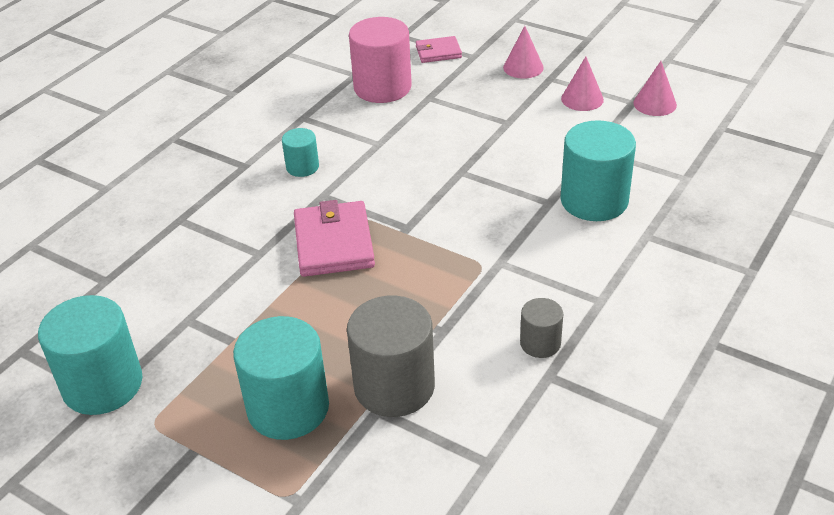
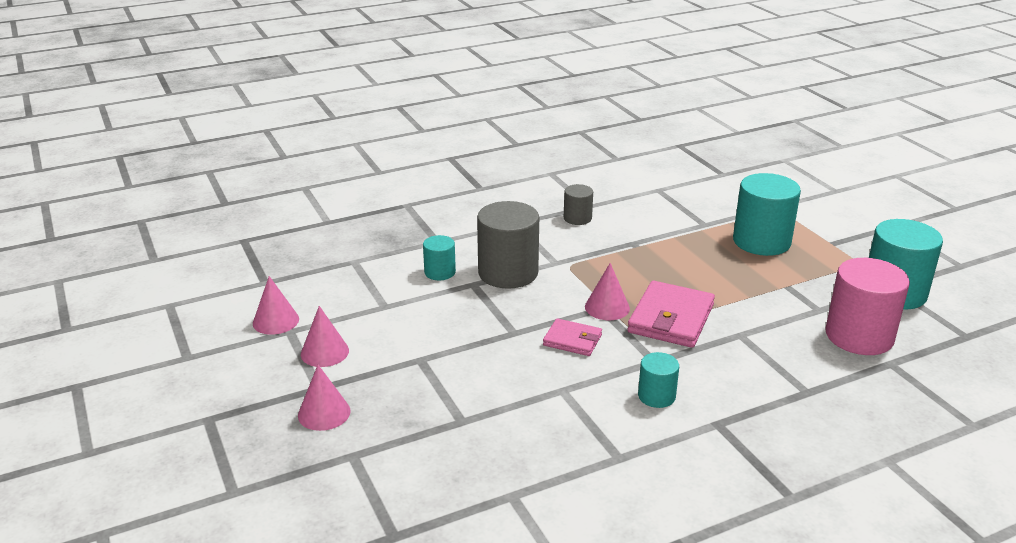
camera: 150 degrees left, 10 degrees down
(382, 88) = (497, 458): pink cylinder -> pink cylinder (859, 336)
(394, 386) = (686, 230): grey cylinder -> grey cylinder (508, 273)
(402, 230) = (607, 307): none -> pink cone
(438, 52) = (382, 481): pink wallet -> pink wallet (572, 340)
(594, 200) = (440, 272): turquoise cylinder -> turquoise cylinder, size x0.52

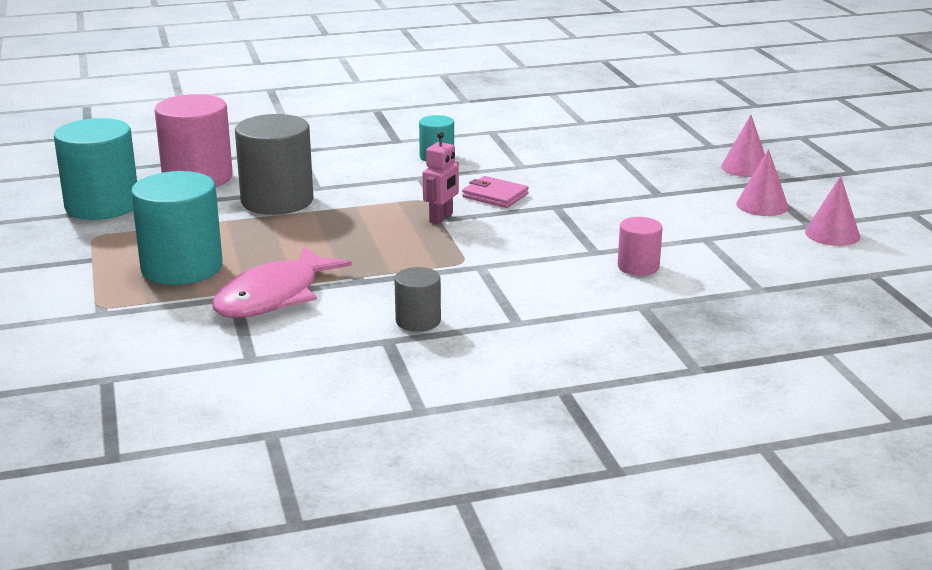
camera: 170 degrees left, 5 degrees down
(440, 272) = (638, 267): turquoise cylinder -> pink cylinder
(508, 273) = (547, 259): grey cylinder -> grey cylinder (277, 201)
(607, 307) = (441, 218): pink cone -> pink robot
(671, 319) = (377, 204): pink wallet -> none
(679, 226) = (274, 297): none -> pink fish

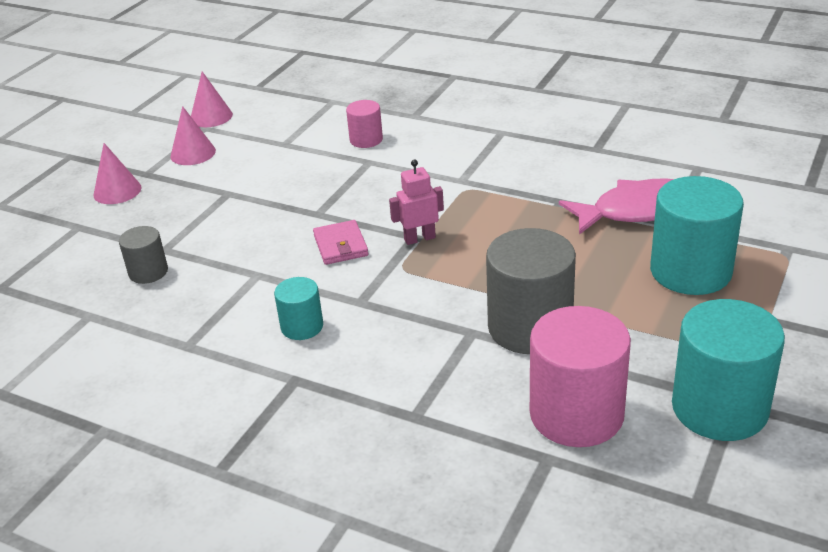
camera: 135 degrees left, 10 degrees up
(418, 321) = (561, 154): grey cylinder -> grey cylinder (148, 272)

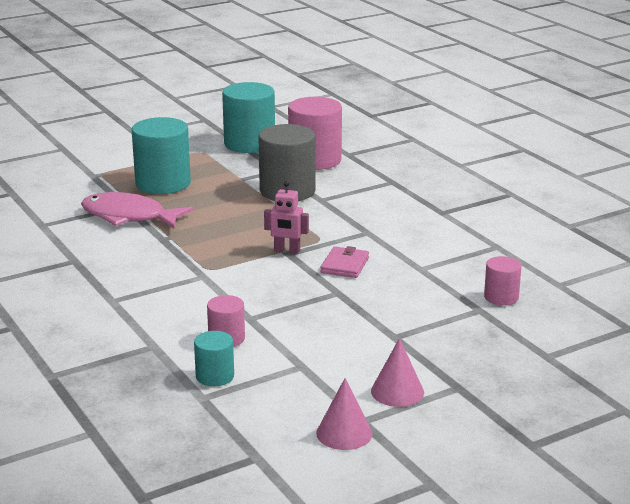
camera: 150 degrees left, 10 degrees down
(117, 191) = (496, 378): pink cone -> none
(148, 272) = (501, 297): grey cylinder -> pink cylinder
(302, 326) = (416, 232): turquoise cylinder -> turquoise cylinder (215, 376)

